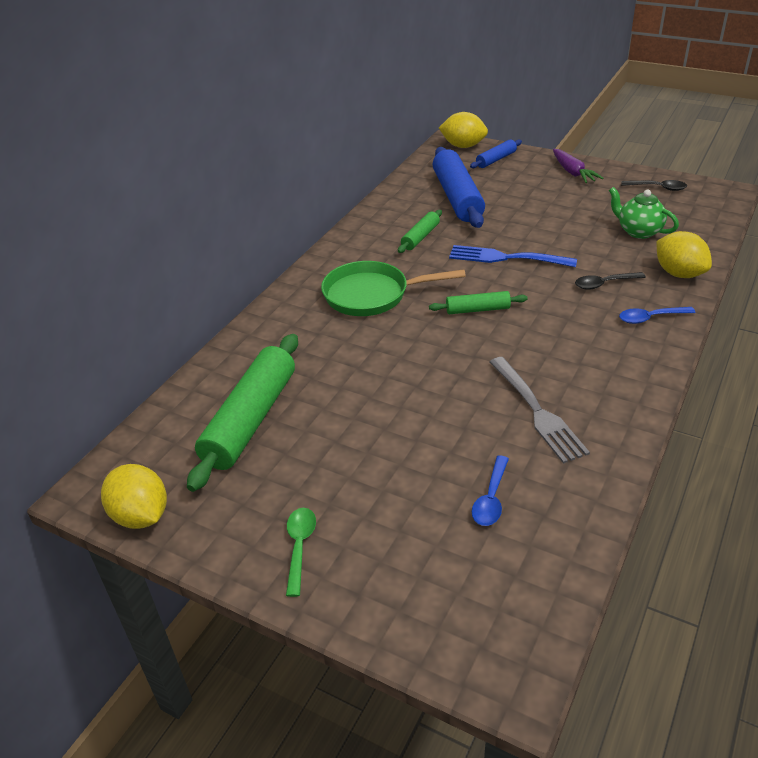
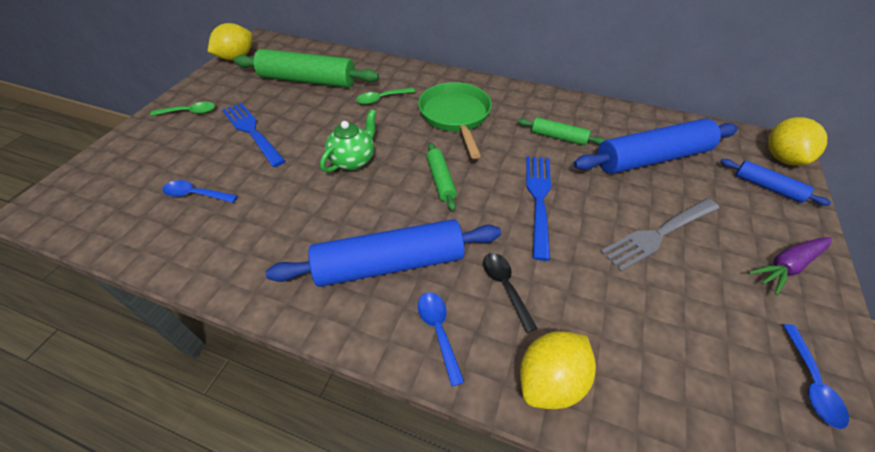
camera: 80 degrees right, 10 degrees up
(320, 349) = (381, 99): none -> green spoon
(367, 463) = (252, 132): none -> blue fork
(536, 411) = (289, 222): grey fork -> grey fork (659, 234)
(586, 342) = (390, 263): none -> blue rolling pin
(638, 231) = (650, 338): green teapot -> green teapot (353, 160)
(658, 188) = (811, 382): black spoon -> blue spoon

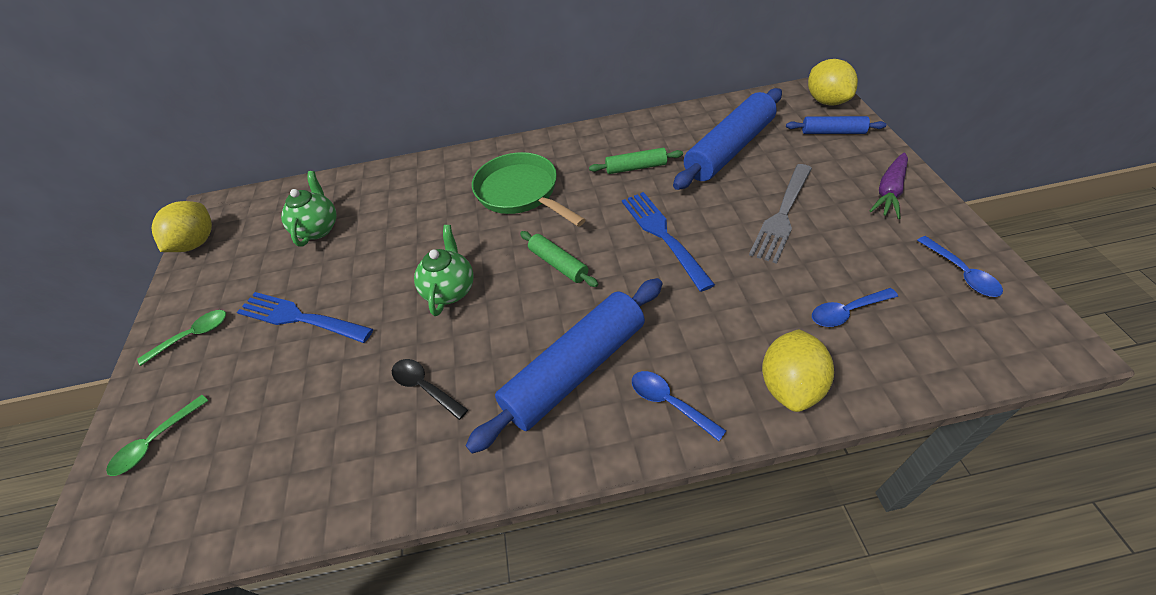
camera: 25 degrees left, 0 degrees up
(196, 194) = (294, 421): blue spoon -> blue spoon (846, 312)
(308, 80) = (318, 228): green rolling pin -> green teapot
(381, 99) = (425, 210): green spoon -> green spoon (155, 442)
(505, 287) = (695, 330): black spoon -> black spoon (425, 387)

